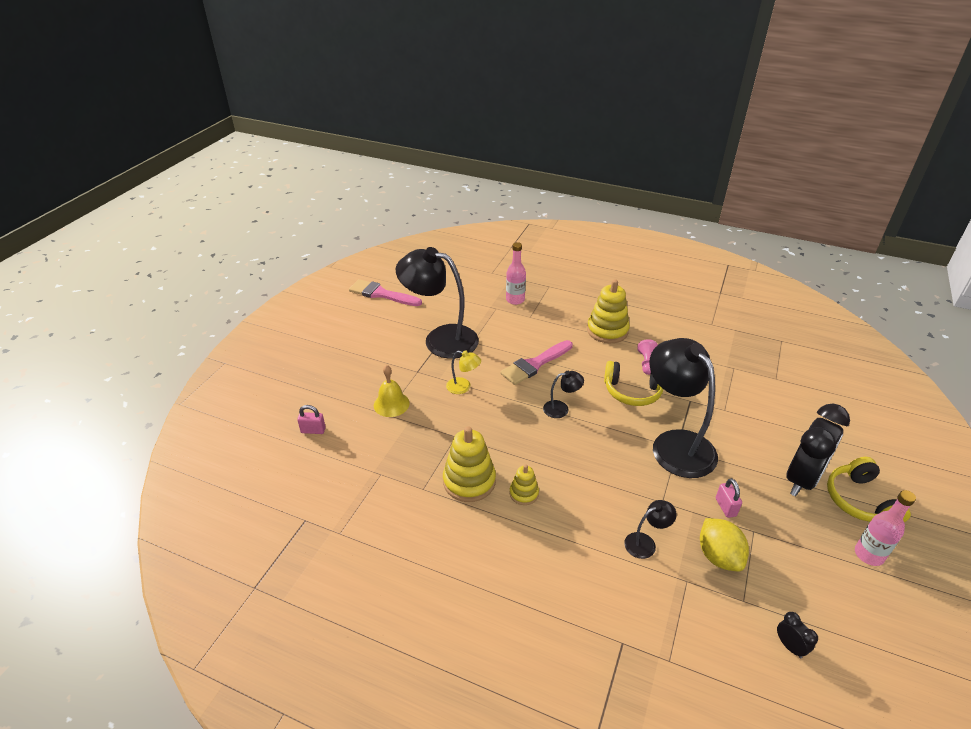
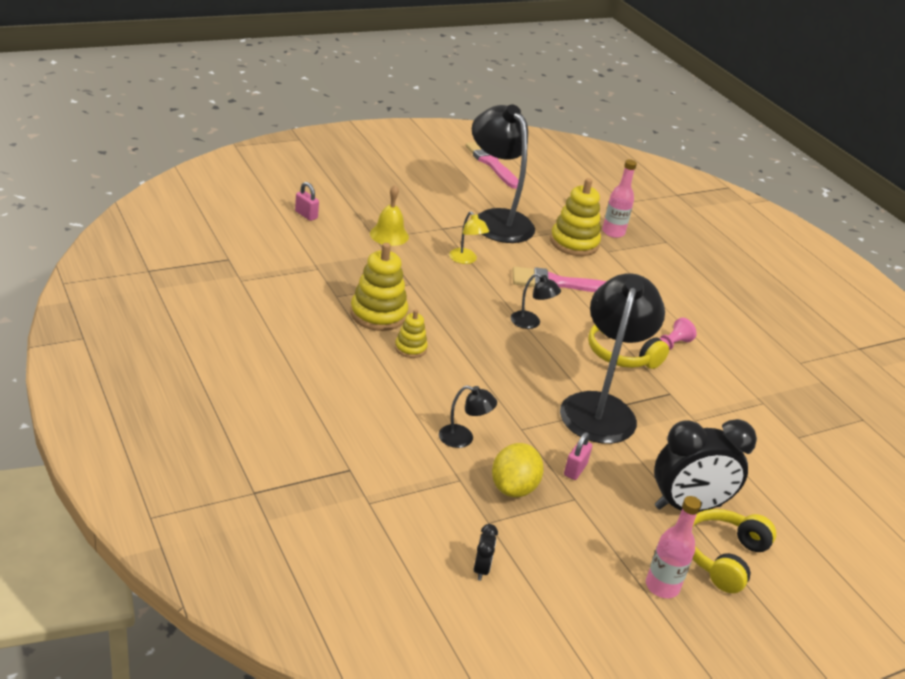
camera: 35 degrees right, 5 degrees down
(607, 330) = (671, 302): yellow stacking toy -> yellow stacking toy (574, 243)

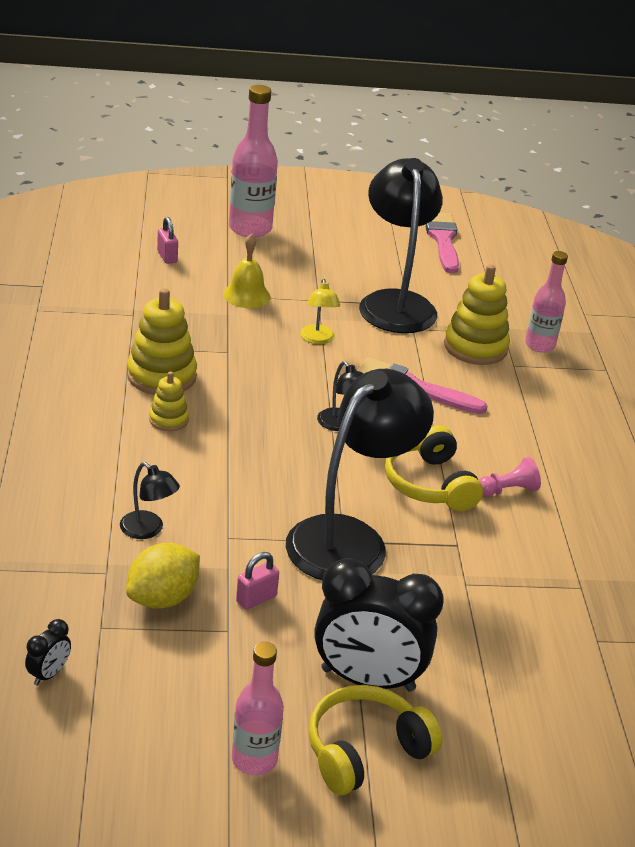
camera: 25 degrees right, 0 degrees up
(350, 179) = (250, 228): none -> pink bottle

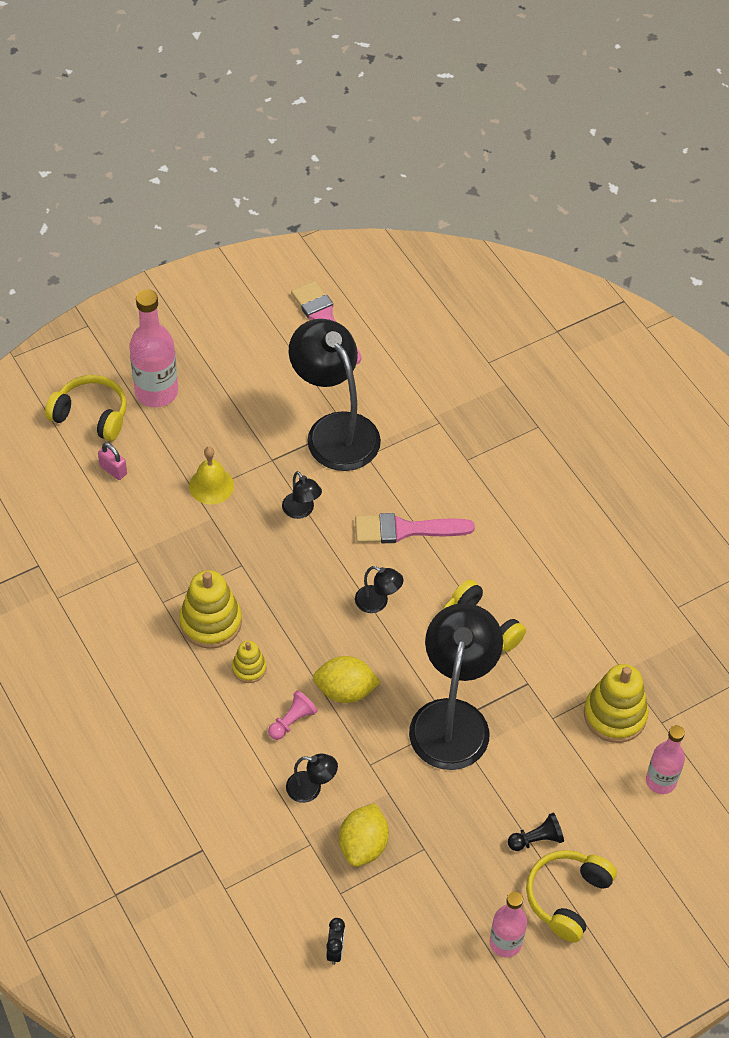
camera: 25 degrees left, 20 degrees up
(180, 222) = (91, 415): none -> yellow headphones
(251, 473) = (345, 691): none -> yellow lemon
(256, 599) = (424, 810): pink padlock -> none
(318, 339) = (301, 511): yellow lamp -> black lamp
(368, 679) = (536, 839): black clock -> black pawn
(475, 347) = (427, 453): yellow stacking toy -> yellow stacking toy (615, 715)
(508, 490) = (533, 607): pink pawn -> pink pawn (292, 721)
(539, 345) = (474, 423): pink bottle -> pink bottle (661, 781)

